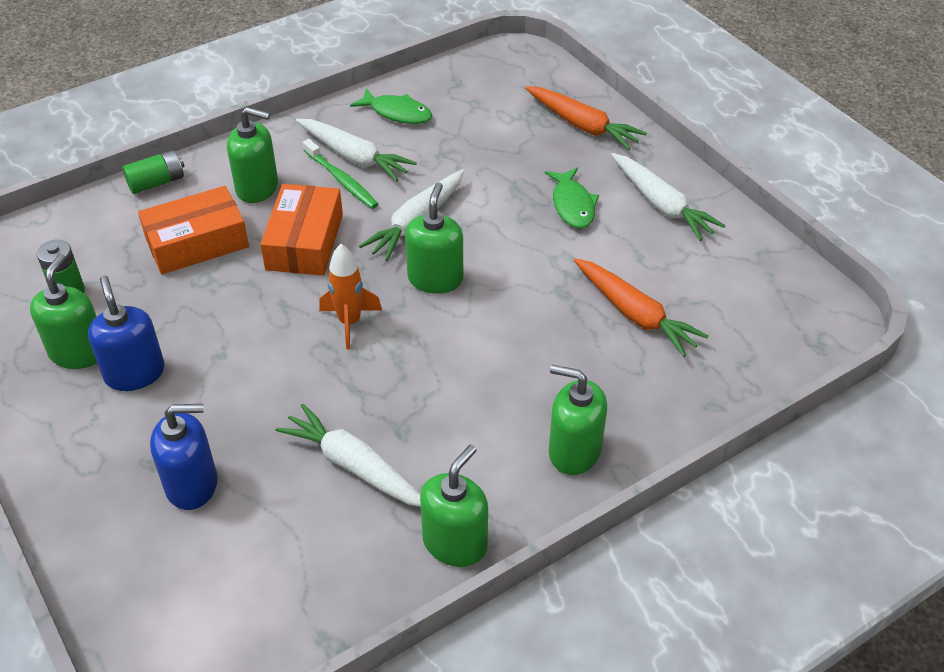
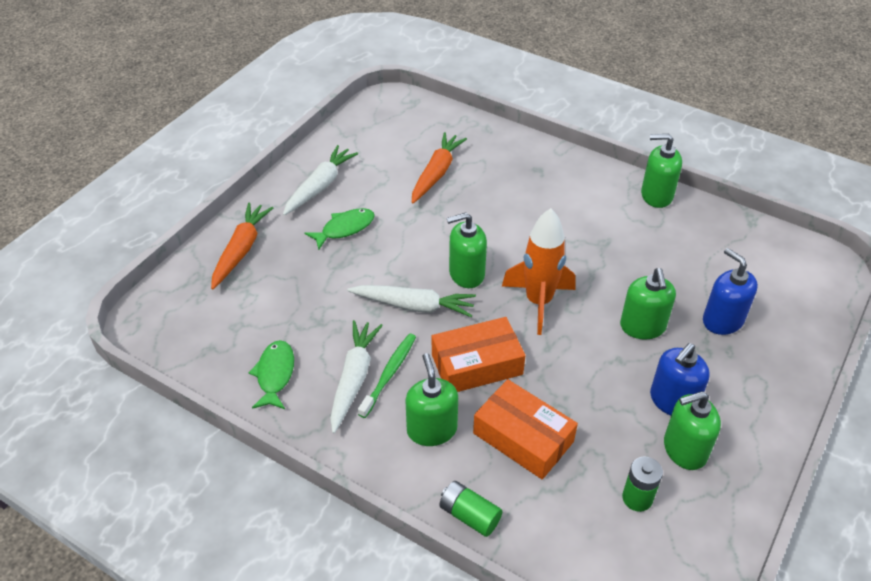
camera: 115 degrees left, 0 degrees up
(349, 322) = (538, 302): orange rocket -> orange rocket, size x1.52
(354, 466) = (645, 253): white carrot -> none
(574, 451) = (561, 170): green soap dispenser -> green soap dispenser (642, 326)

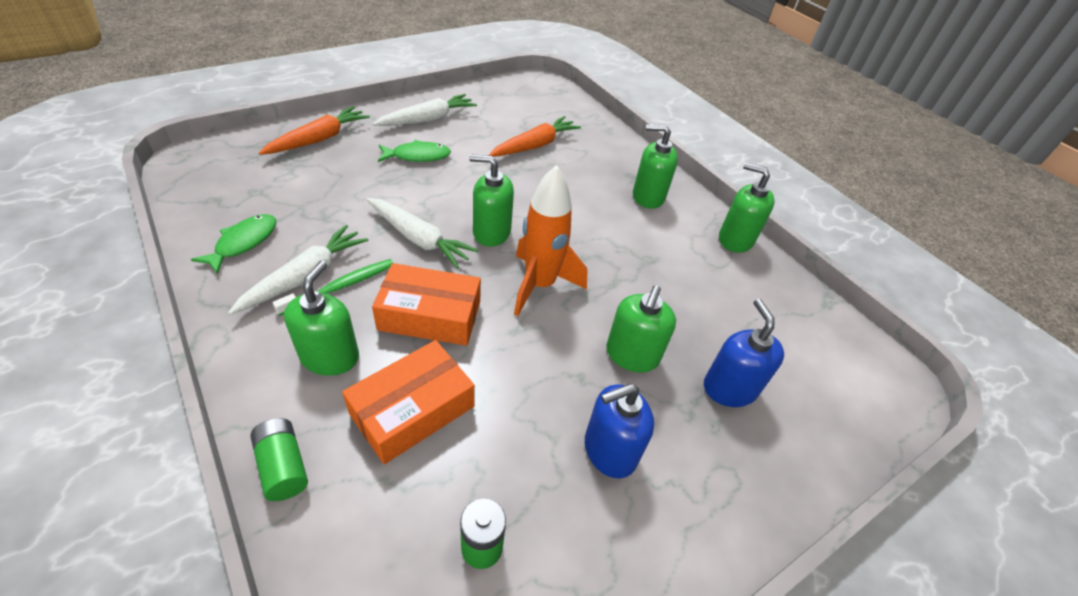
camera: 20 degrees right, 0 degrees up
(523, 437) = (412, 410): orange box -> orange box turned 75 degrees clockwise
(684, 449) = (583, 516): green soap dispenser -> green soap dispenser (648, 196)

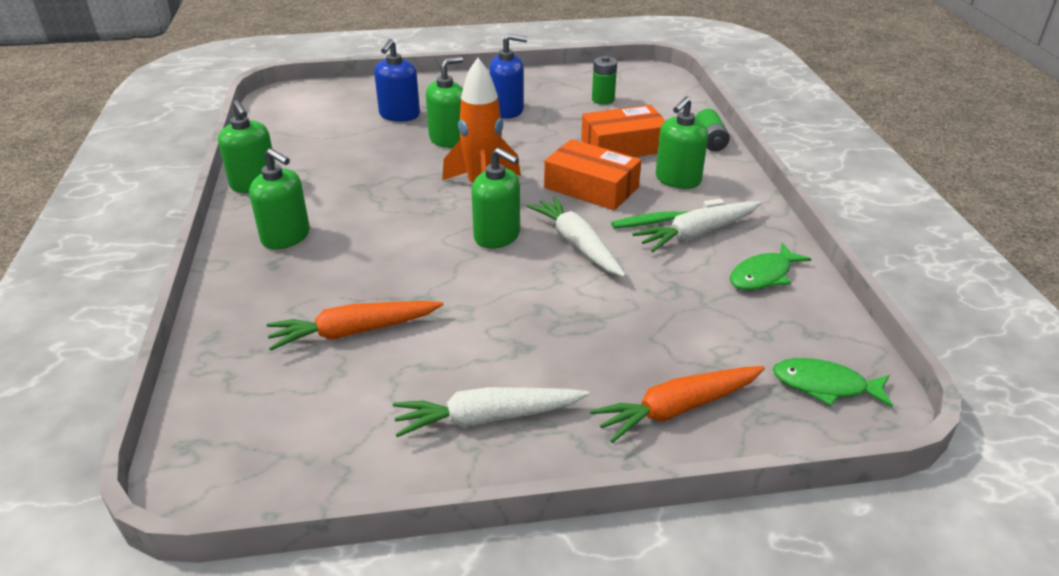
camera: 150 degrees left, 10 degrees down
(417, 156) = (535, 347): green fish -> green fish (825, 385)

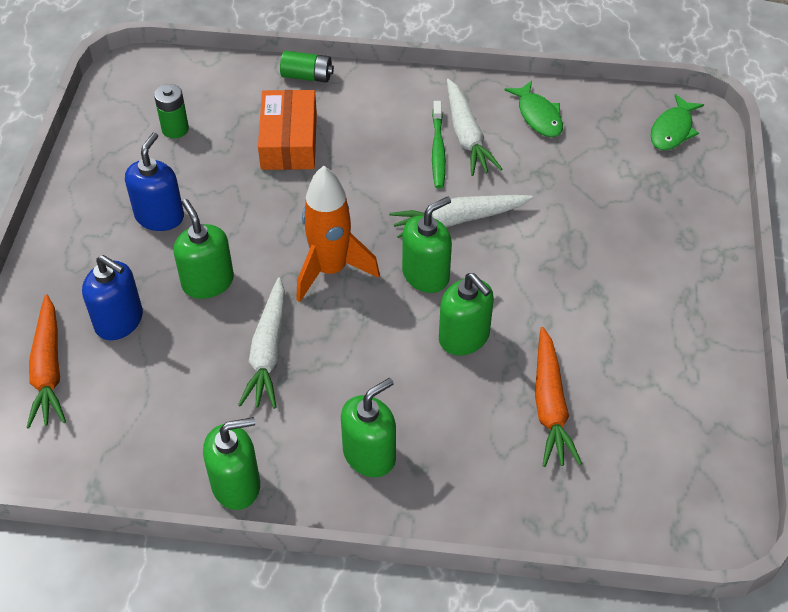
camera: 75 degrees left, 15 degrees up
(487, 418) = (676, 327): white carrot -> white carrot (268, 352)
(591, 187) = (362, 186): orange box -> none
(677, 179) = (371, 121): green soap dispenser -> green soap dispenser (464, 337)
(677, 409) = (683, 214): orange carrot -> orange carrot (48, 369)

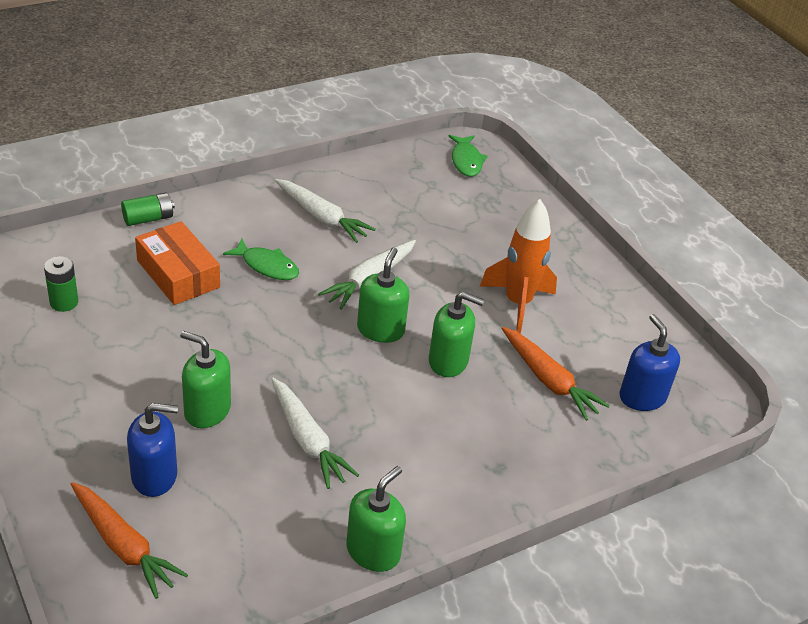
camera: 40 degrees left, 10 degrees down
(159, 216) = (114, 377): blue soap dispenser -> blue soap dispenser (642, 397)
(330, 270) = (303, 357): orange rocket -> orange rocket (517, 303)
(369, 455) = (454, 476): green soap dispenser -> none
(438, 150) = (308, 236): green toothbrush -> none
(538, 116) = (363, 184): green fish -> green fish (267, 266)

